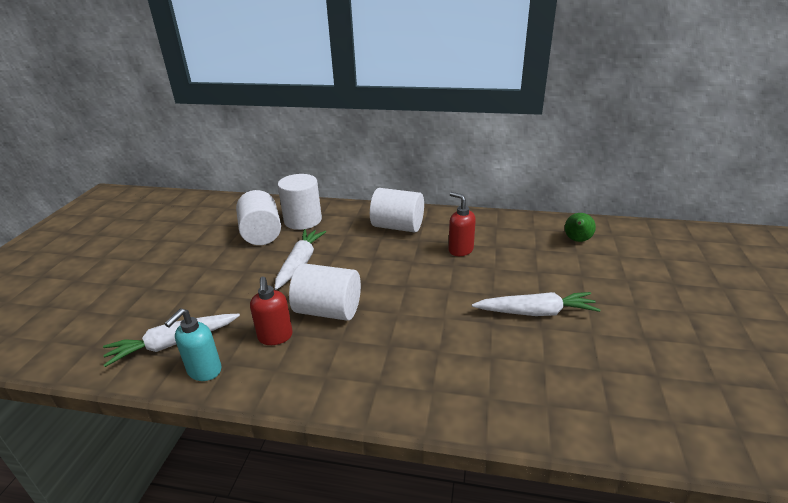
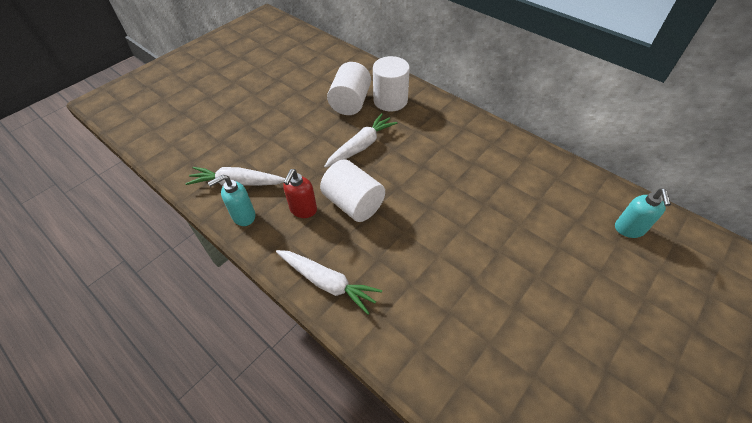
camera: 30 degrees right, 20 degrees up
(397, 227) = (464, 140): white cylinder -> none
(460, 250) = (502, 190): red soap dispenser -> none
(535, 312) = (521, 290): white carrot -> white carrot (327, 282)
(577, 240) = (629, 229): green pear -> turquoise soap dispenser

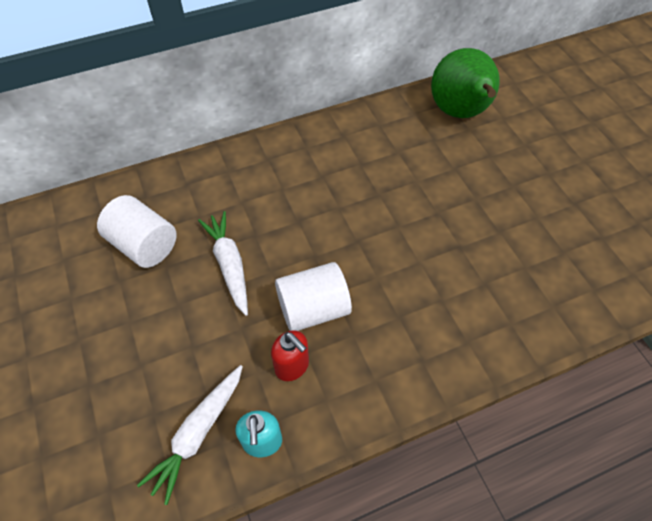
camera: 65 degrees left, 5 degrees up
(327, 282) = (406, 377): white carrot -> none
(390, 100) = (174, 203): white cylinder -> none
(629, 229) = (460, 113): turquoise soap dispenser -> green pear

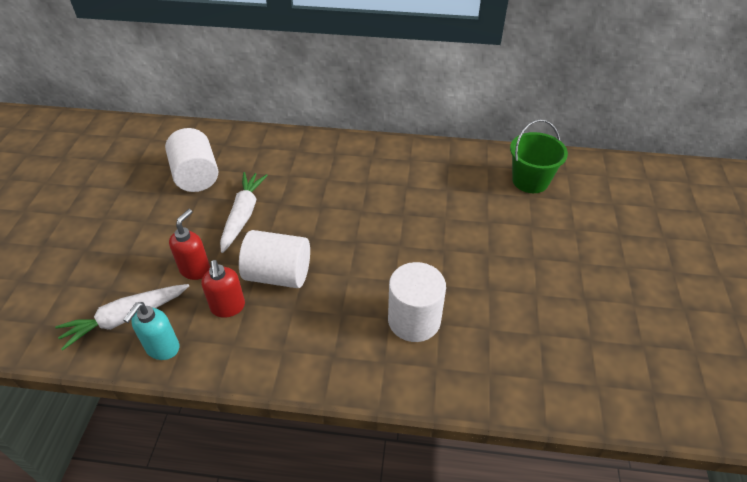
camera: 30 degrees right, 10 degrees down
(228, 345) = (195, 269): none -> red soap dispenser
(460, 113) = (530, 181): green pear -> green bucket
(463, 291) = (414, 320): none -> white cylinder

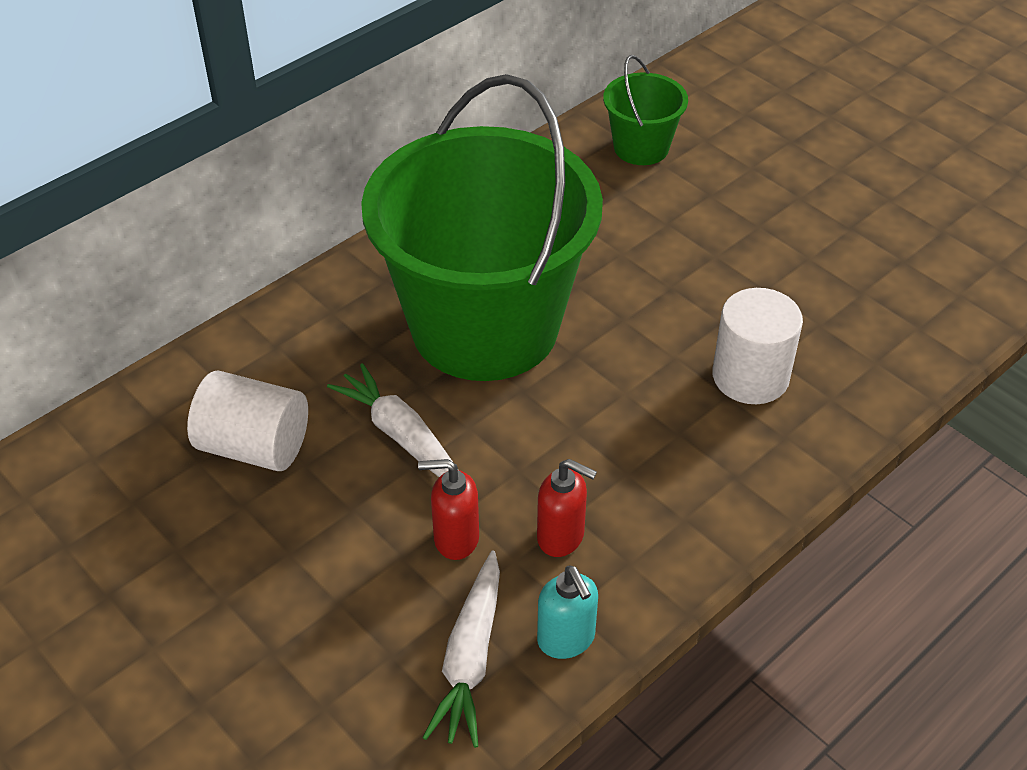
camera: 50 degrees left, 0 degrees up
(195, 269) = (455, 539): red soap dispenser -> red soap dispenser turned 60 degrees counterclockwise
(278, 274) = (554, 457): white cylinder -> none
(339, 200) = (484, 326): none -> green bucket

